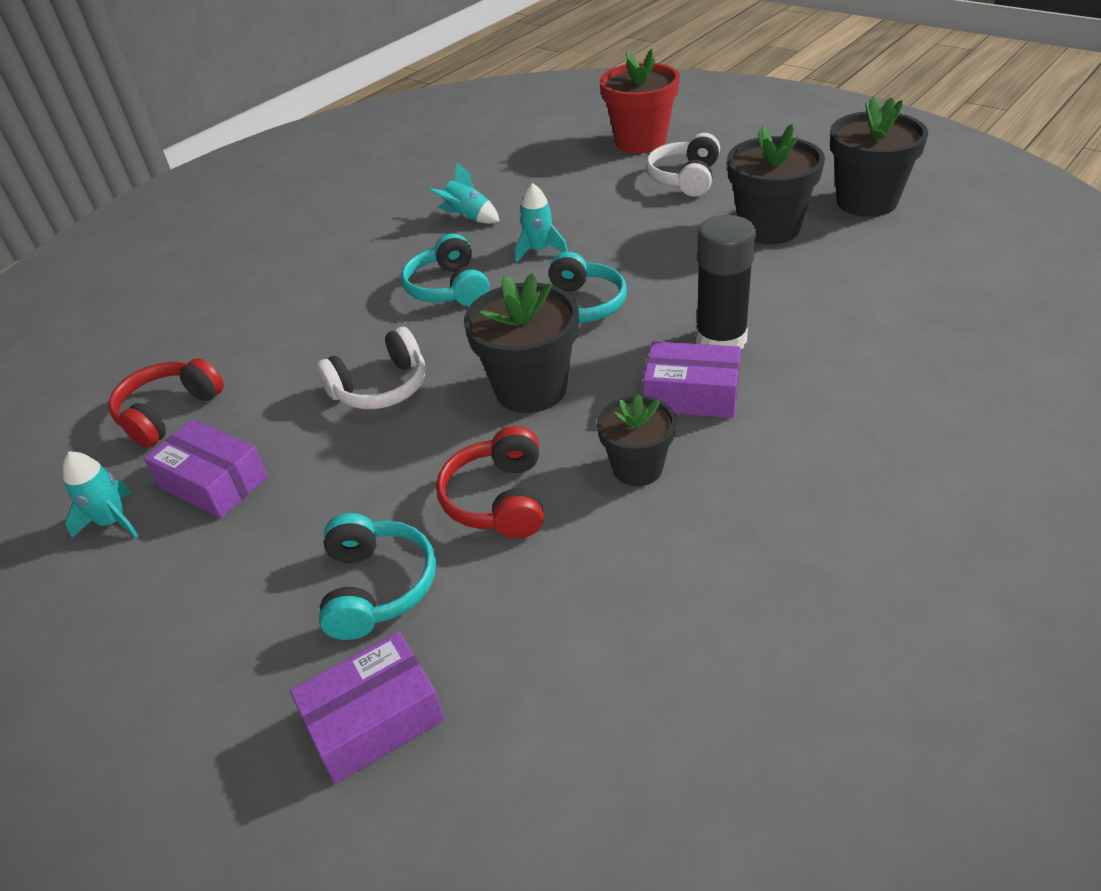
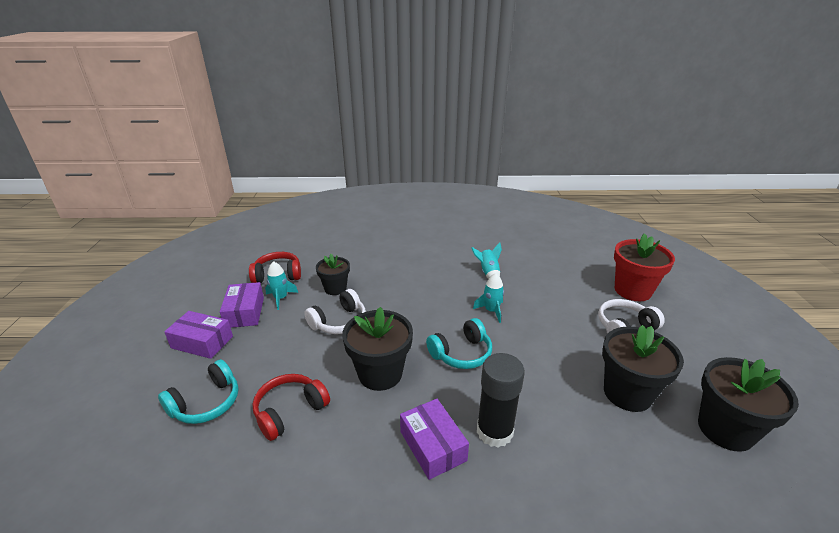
camera: 45 degrees right, 10 degrees down
(113, 521) = (207, 301): turquoise rocket -> turquoise rocket (281, 298)
(374, 719) = (122, 454): purple box -> purple box (202, 342)
(381, 387) = (339, 322): white headphones -> white headphones turned 60 degrees counterclockwise
(449, 288) = (429, 299): turquoise headphones -> none
(637, 468) = (351, 456): black flower pot -> black flower pot (335, 288)

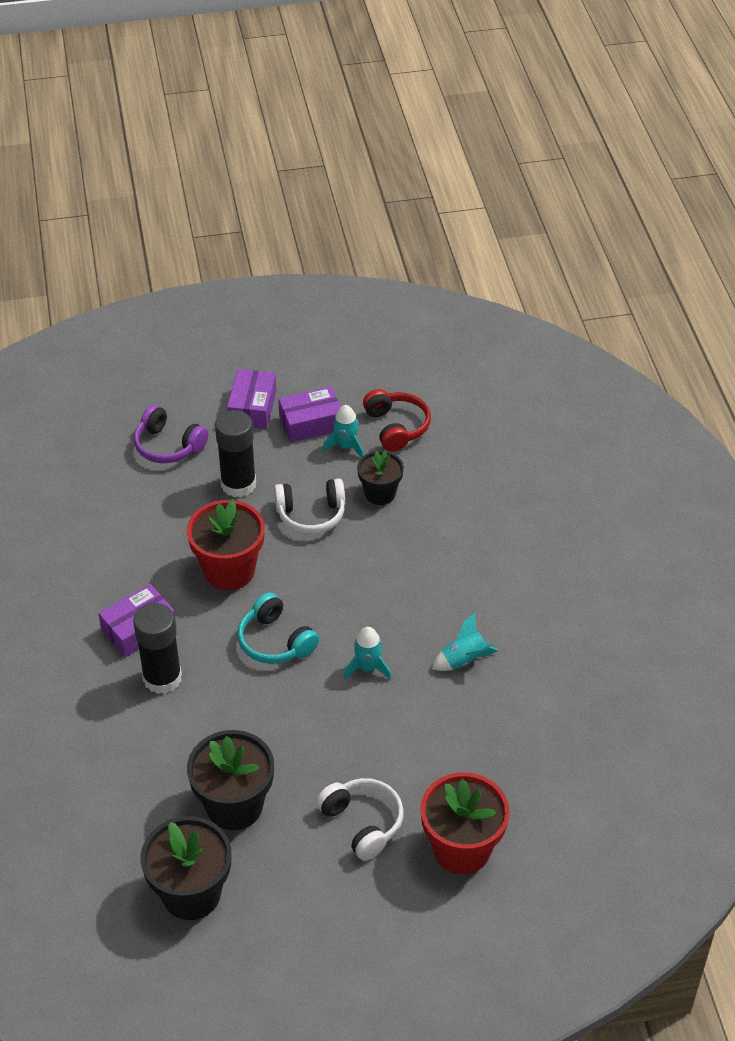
camera: 80 degrees right, 15 degrees up
(206, 403) = (168, 446): turquoise headphones -> purple headphones
(285, 359) = (238, 484): none -> black glue stick
(290, 411) = (166, 510): red headphones -> none
(339, 322) = (311, 514): white headphones -> white headphones turned 45 degrees counterclockwise
(380, 373) = (229, 571): black flower pot -> red flower pot

